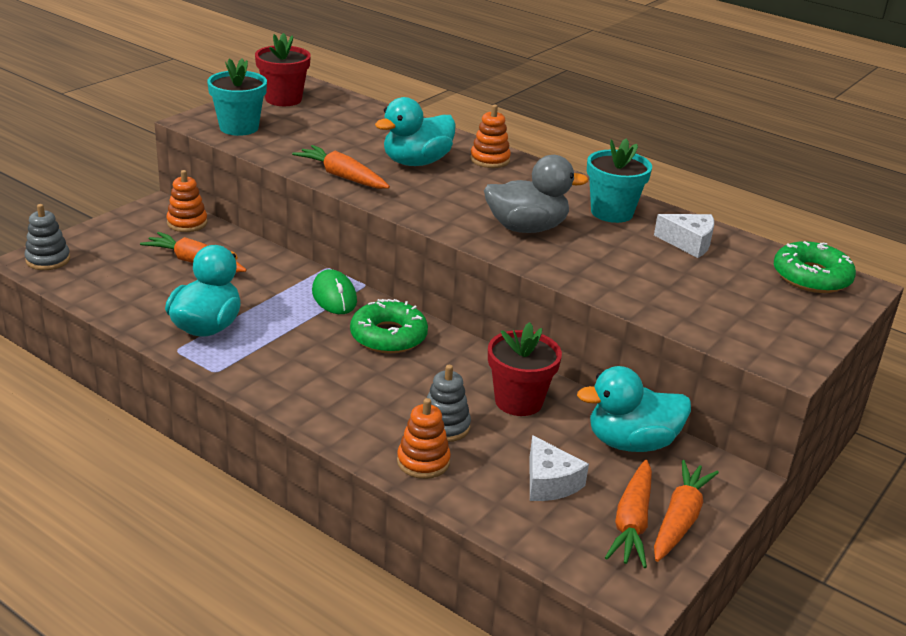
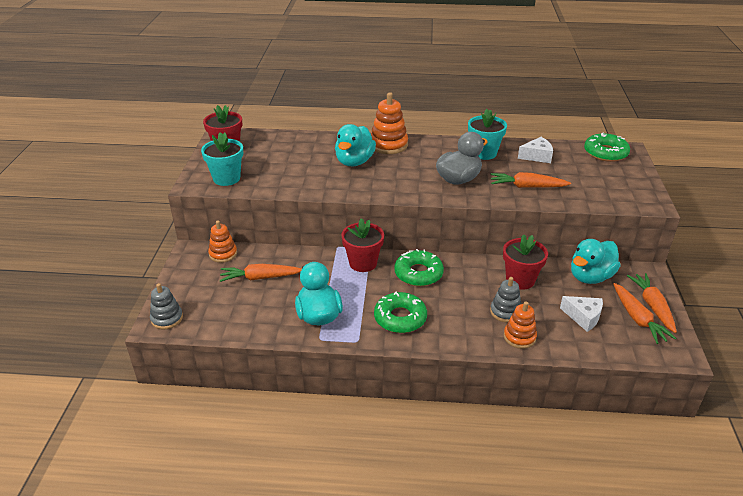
camera: 30 degrees left, 5 degrees up
(298, 371) = (400, 318): none -> green donut
(334, 296) = (363, 263): green mouse -> red flower pot
(342, 177) = (328, 187): orange carrot -> orange carrot (527, 187)
(490, 160) = (388, 145): orange stacking toy -> orange stacking toy, size x1.52

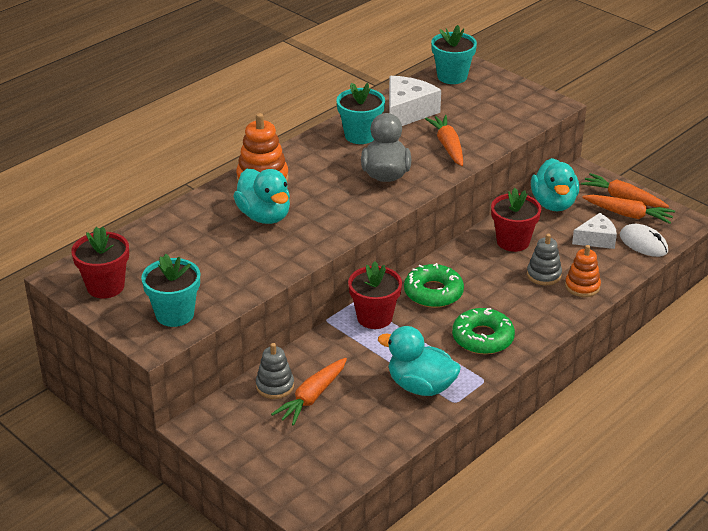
camera: 50 degrees left, 0 degrees up
(167, 318) = (300, 494): grey stacking toy -> grey stacking toy (275, 386)
(223, 254) = (234, 405): orange stacking toy -> none
(527, 187) = (448, 146): orange carrot -> orange carrot turned 120 degrees clockwise
(537, 156) = (407, 112): white cheese -> white cheese, size x1.56
(605, 153) = (452, 76): green donut -> turquoise flower pot
(616, 344) = (643, 243): none -> white mouse

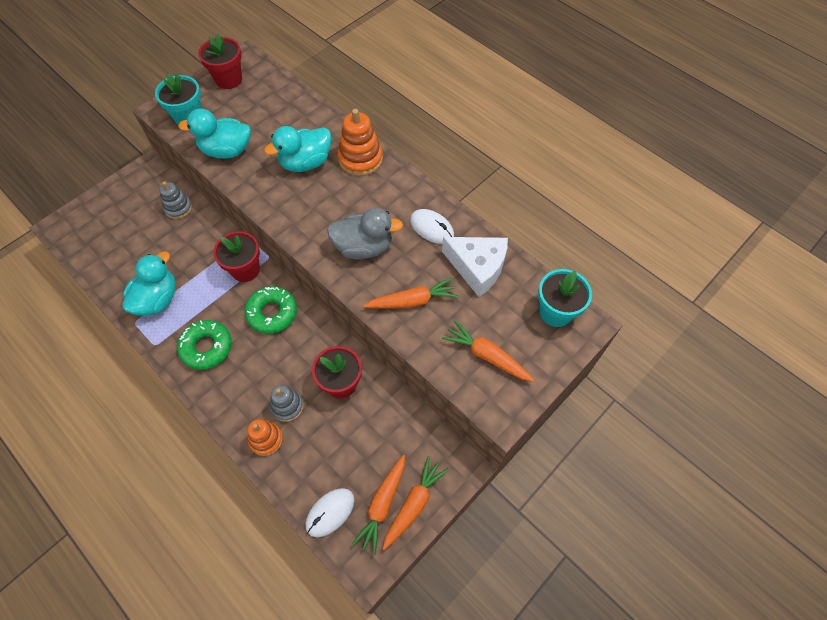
camera: 90 degrees right, 25 degrees up
(312, 397) = (162, 230): orange carrot -> orange carrot (487, 356)
(360, 135) = (432, 228): turquoise flower pot -> white mouse
(553, 204) = (404, 428): turquoise duck -> turquoise duck (226, 150)
(596, 239) = (340, 464): white cheese -> none

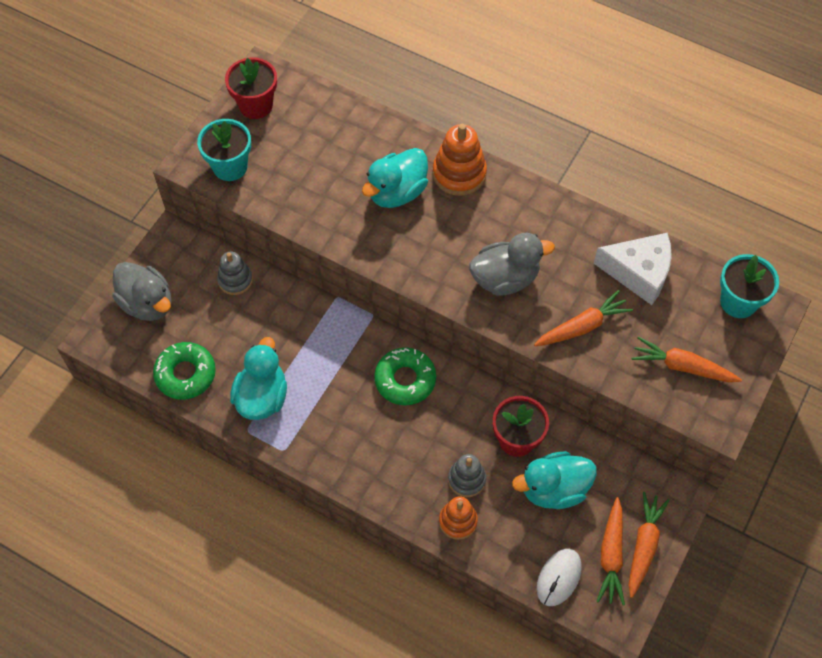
camera: 15 degrees left, 0 degrees up
(108, 210) = (147, 303): none -> grey duck
(206, 347) = (346, 438): green donut -> green donut (185, 374)
(226, 150) = (295, 198): turquoise duck -> turquoise duck (553, 489)
(245, 269) = (351, 336): red flower pot -> none
(432, 228) = (572, 239): white mouse -> none

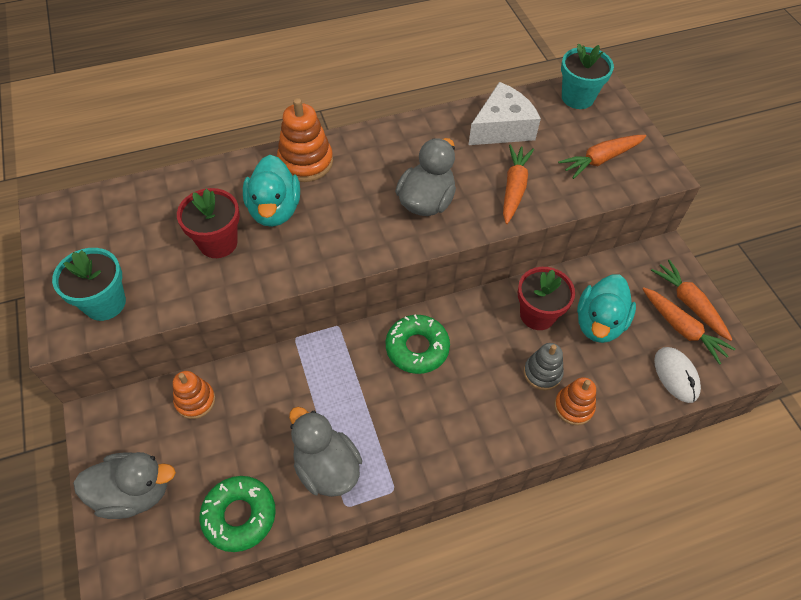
camera: 50 degrees left, 5 degrees down
(235, 280) = (195, 401): grey stacking toy -> orange stacking toy
(256, 105) = (73, 240): red flower pot -> red flower pot (218, 243)
(262, 397) = (326, 467): turquoise duck -> grey duck

